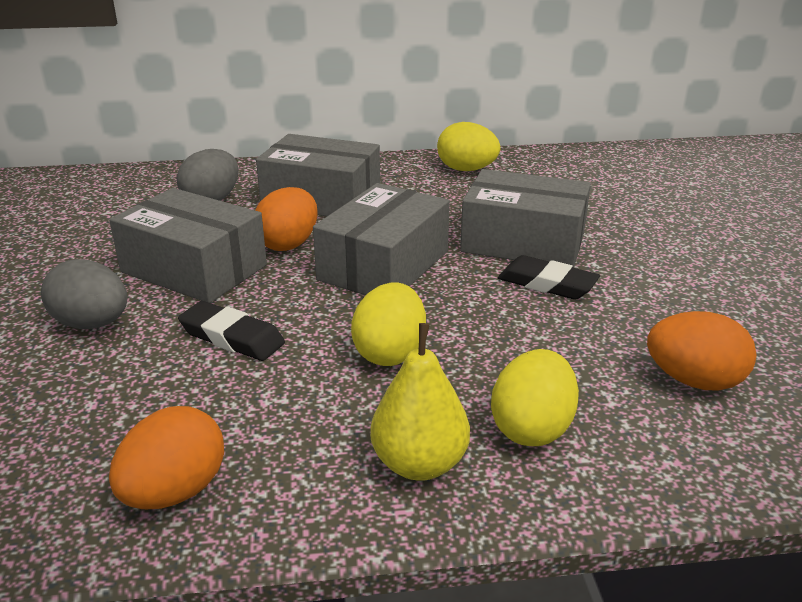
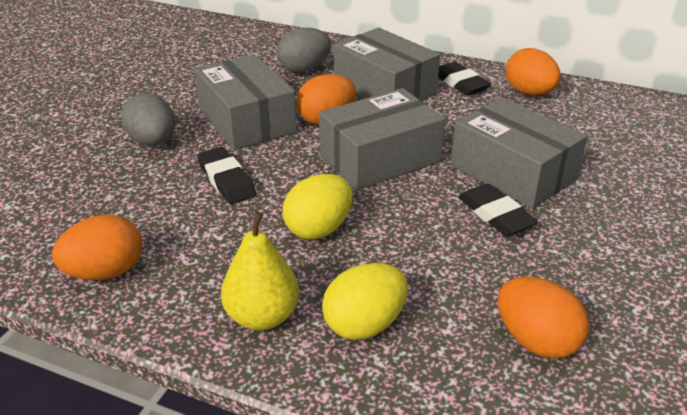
camera: 30 degrees right, 5 degrees up
(393, 176) = (460, 83): none -> black eraser
(466, 170) = (529, 92): yellow egg -> orange egg

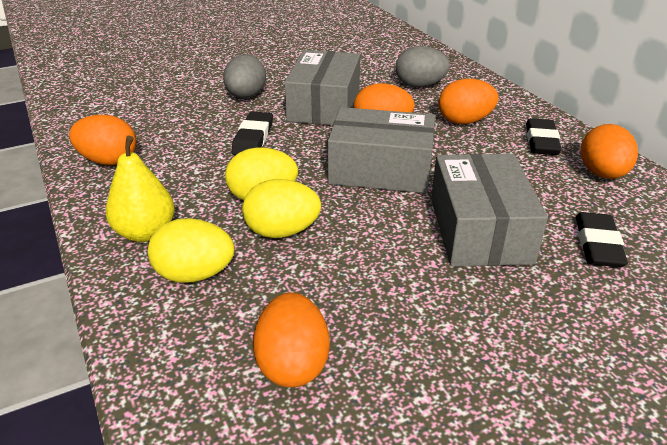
camera: 40 degrees right, 0 degrees up
(380, 249) = (282, 232): none -> yellow egg
(384, 88) = (464, 121): grey box -> orange egg
(495, 215) = (410, 254): black eraser -> black eraser (597, 244)

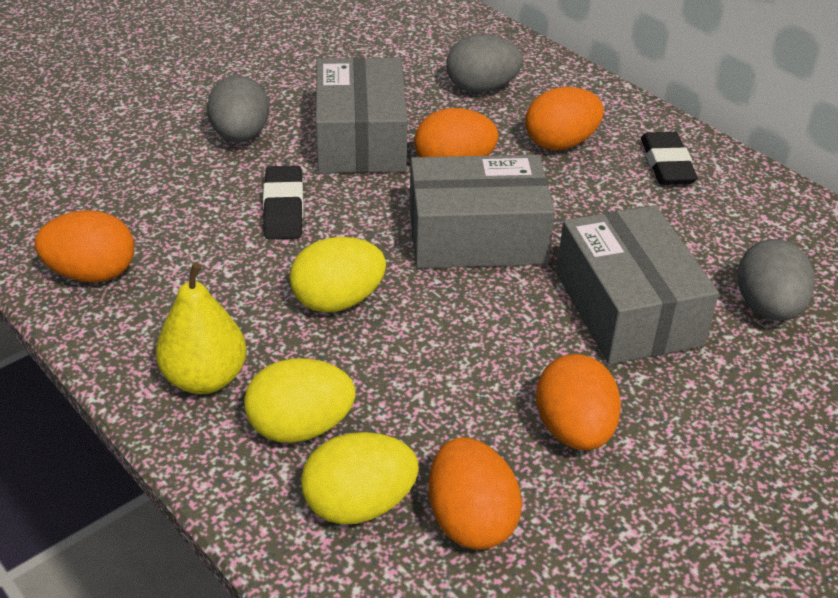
camera: 15 degrees left, 5 degrees up
(282, 232) = (385, 349): yellow egg -> yellow egg (359, 504)
(597, 244) = (767, 308): black eraser -> grey egg
(602, 174) = (751, 205): orange egg -> orange egg (574, 430)

